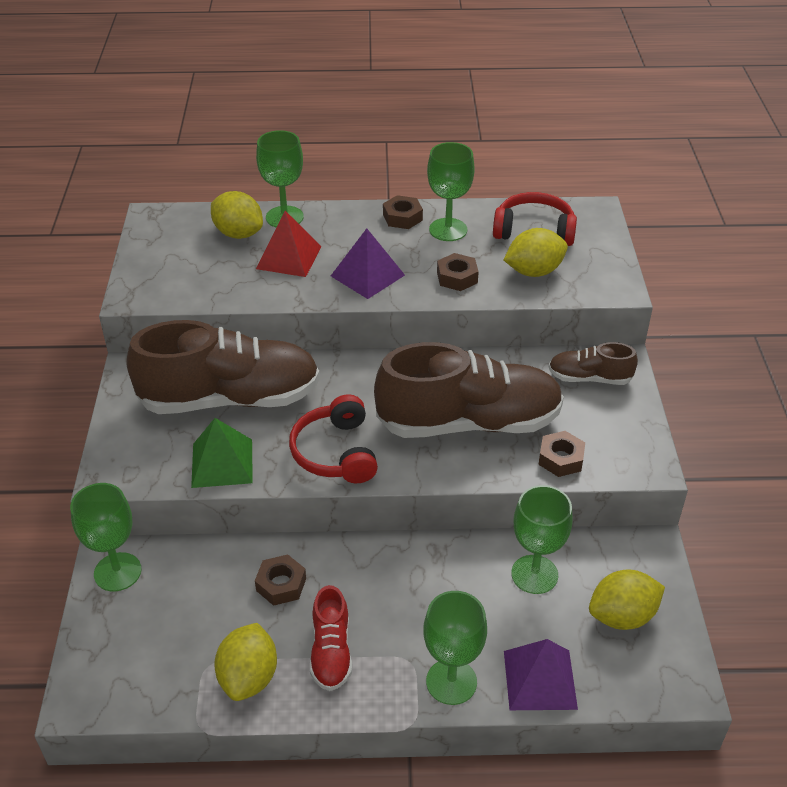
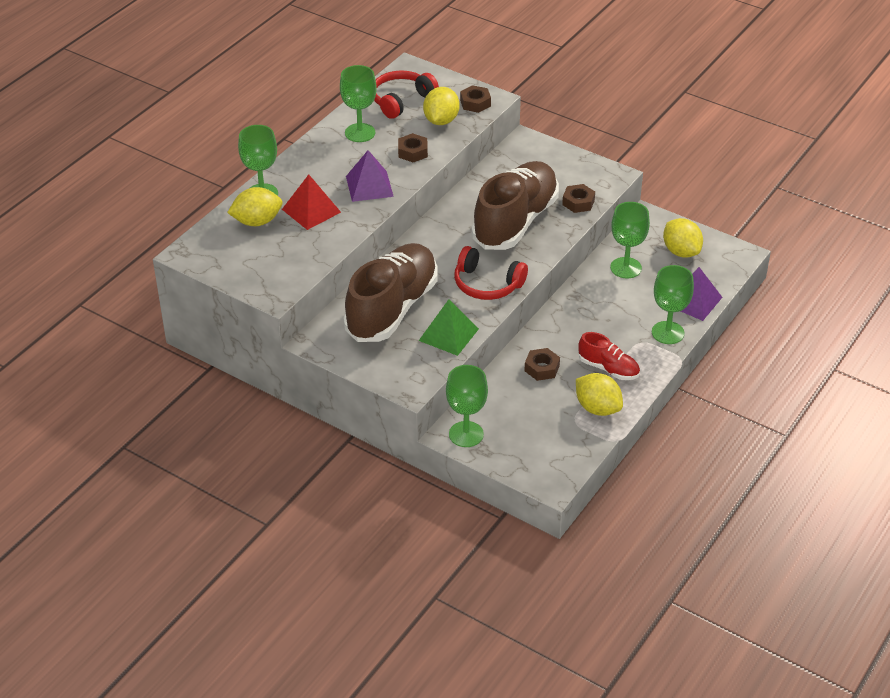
camera: 55 degrees left, 0 degrees up
(402, 217) = (324, 145): brown nut -> brown nut (475, 103)
(589, 378) = (526, 159): brown shoe -> none
(622, 616) = (681, 251): yellow lemon -> yellow lemon turned 45 degrees counterclockwise

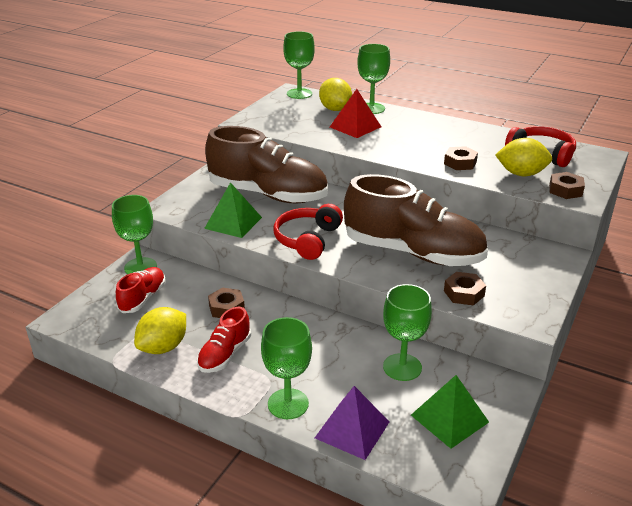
camera: 85 degrees right, 10 degrees down
(360, 133) = (477, 139): green goblet -> green goblet (299, 94)
(369, 186) = (398, 147): purple pyramid -> none
(522, 428) = (143, 298): none -> red shoe
(681, 251) = (449, 418): yellow lemon -> green pyramid

